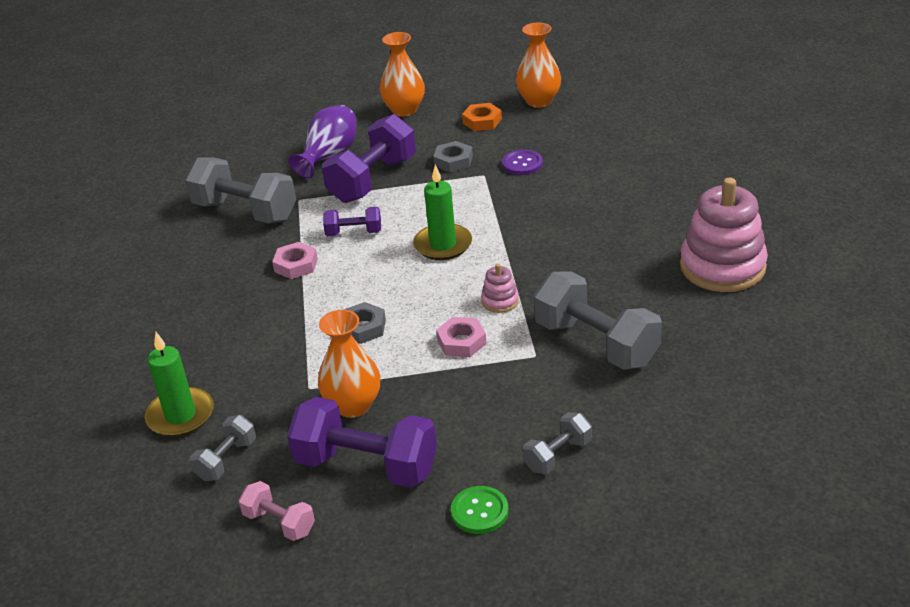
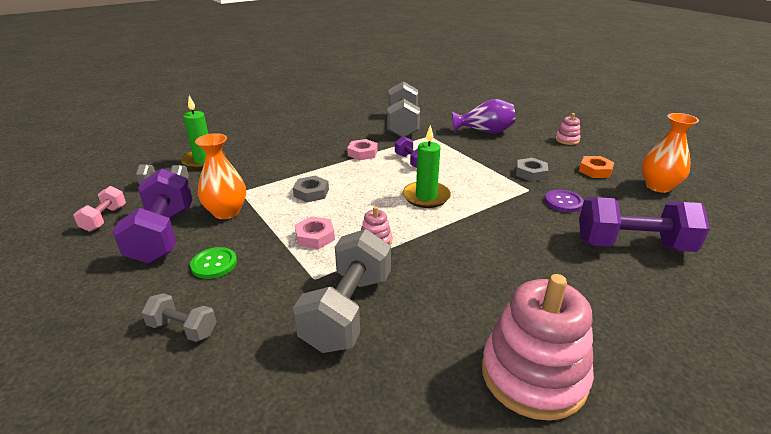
camera: 60 degrees right, 5 degrees down
(373, 180) = (475, 151): purple dumbbell -> purple dumbbell (632, 245)
(404, 110) = (567, 140): orange vase -> pink stacking toy
(479, 511) = (109, 302): green button -> green button (214, 264)

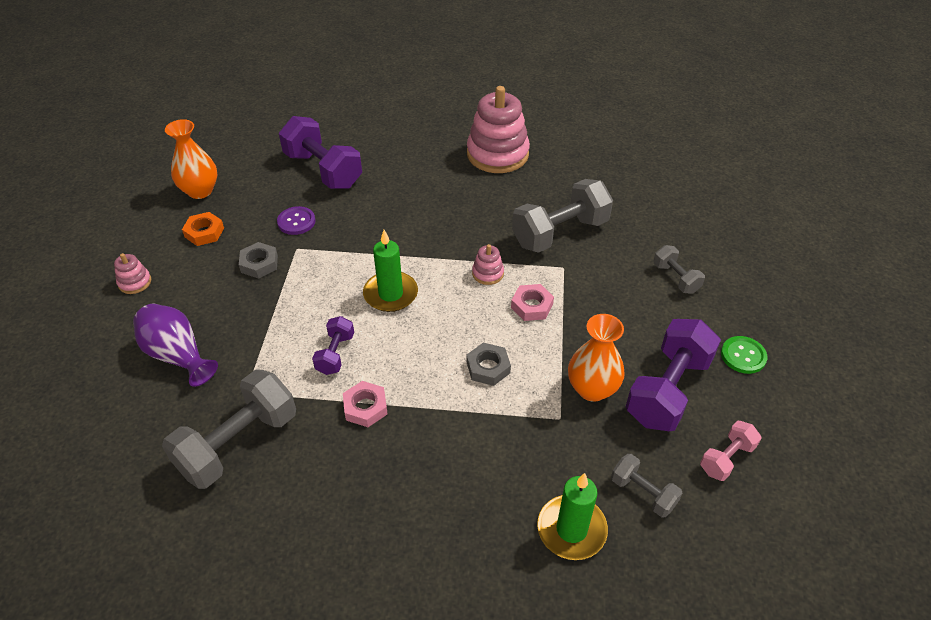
camera: 140 degrees left, 15 degrees up
(214, 264) = (632, 324): green button -> green button (743, 356)

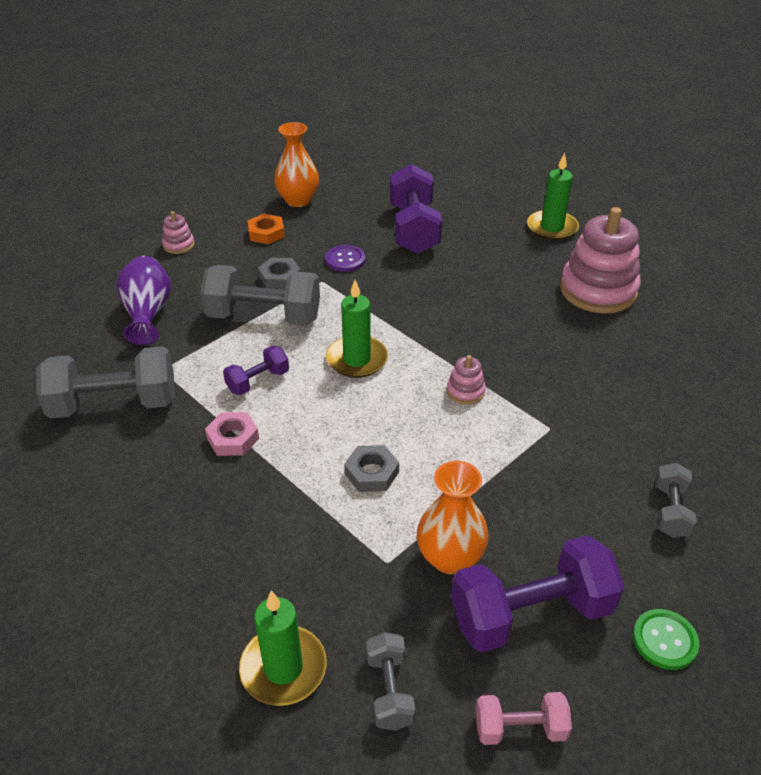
camera: 40 degrees right, 5 degrees down
(422, 121) = (552, 228): none -> green candle
(532, 306) = (476, 444): pink nut -> none
(560, 233) = (583, 394): grey dumbbell -> grey dumbbell (264, 317)

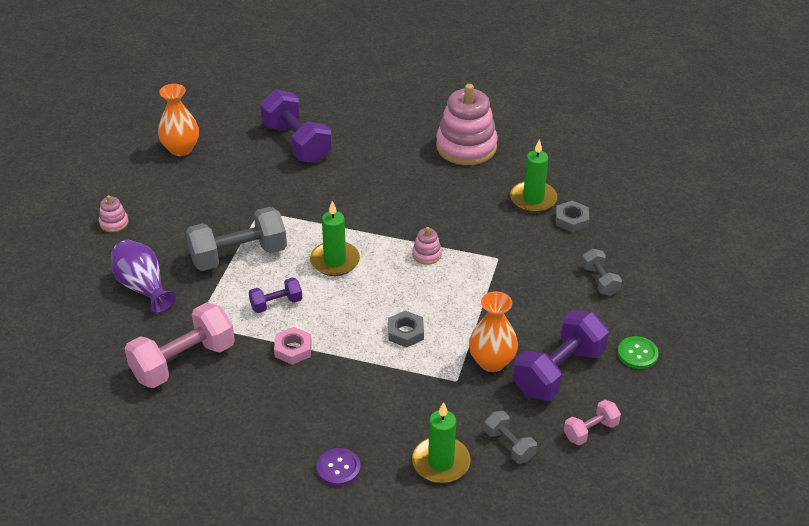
camera: 30 degrees left, 0 degrees up
(114, 404) = (183, 362): grey dumbbell -> pink dumbbell
(258, 381) = (276, 304): purple dumbbell -> purple dumbbell turned 45 degrees clockwise
(266, 233) = (179, 187): orange nut -> none
(280, 278) = (224, 220): grey nut -> grey nut (571, 220)
(345, 260) = (263, 187): purple button -> purple button (338, 468)
(552, 228) = (401, 106): green candle -> green candle (533, 199)

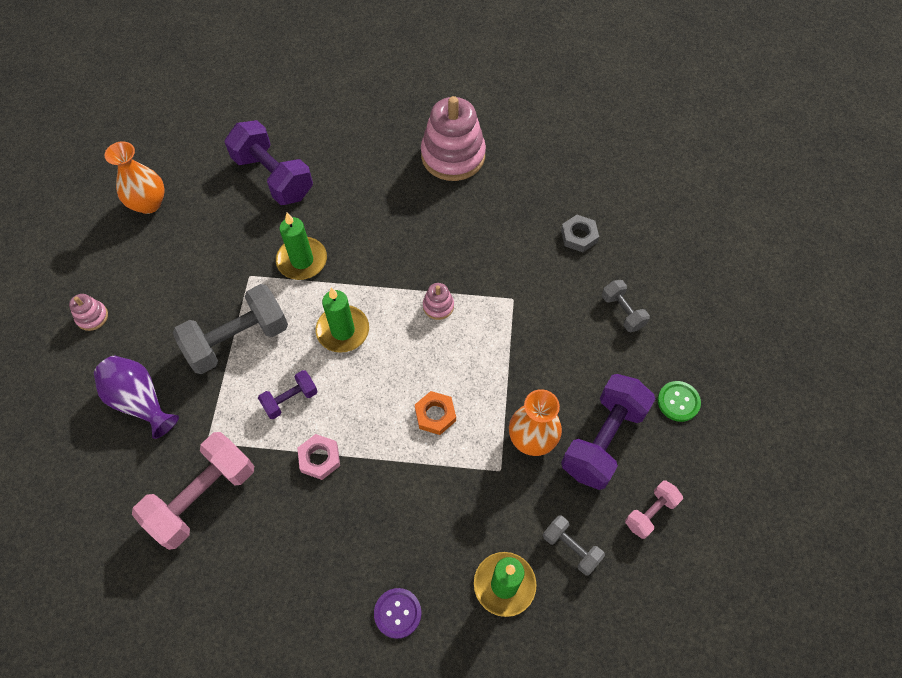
camera: 10 degrees left, 20 degrees up
(405, 332) = (435, 415): grey nut -> orange nut
(533, 199) = (534, 215): green candle -> green candle (302, 260)

